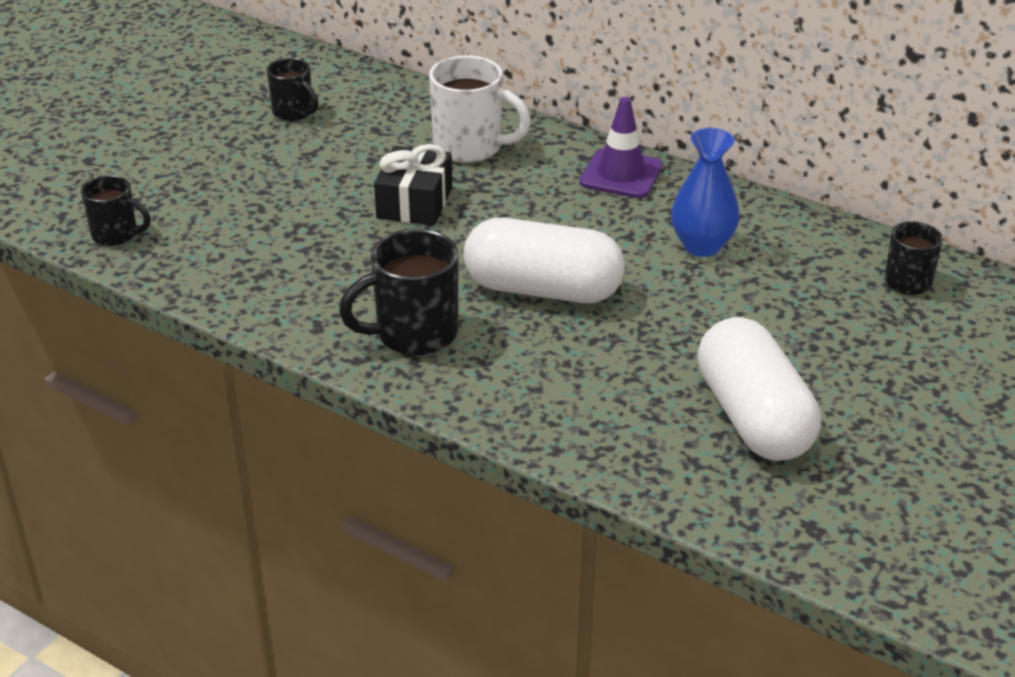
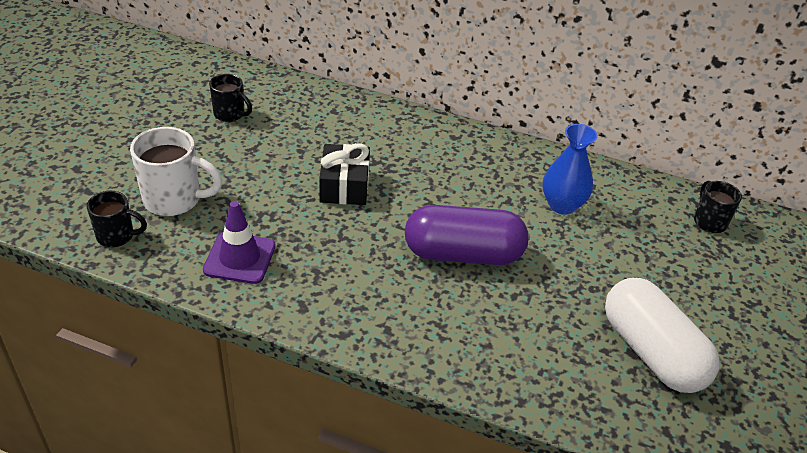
camera: 15 degrees left, 5 degrees up
(413, 334) = (379, 306): black mug -> none
(471, 147) = (371, 135): white mug -> white mug (174, 200)
(543, 289) = (463, 254): white capsule -> purple capsule
(621, 174) = (485, 150): purple traffic cone -> purple traffic cone (239, 258)

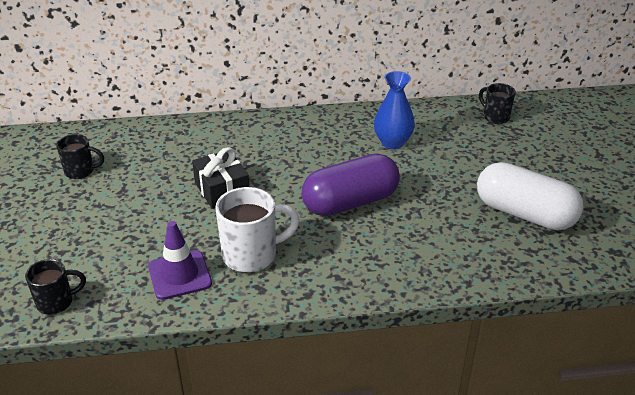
camera: 25 degrees left, 5 degrees down
(174, 200) = (86, 254): white mug -> white mug (252, 255)

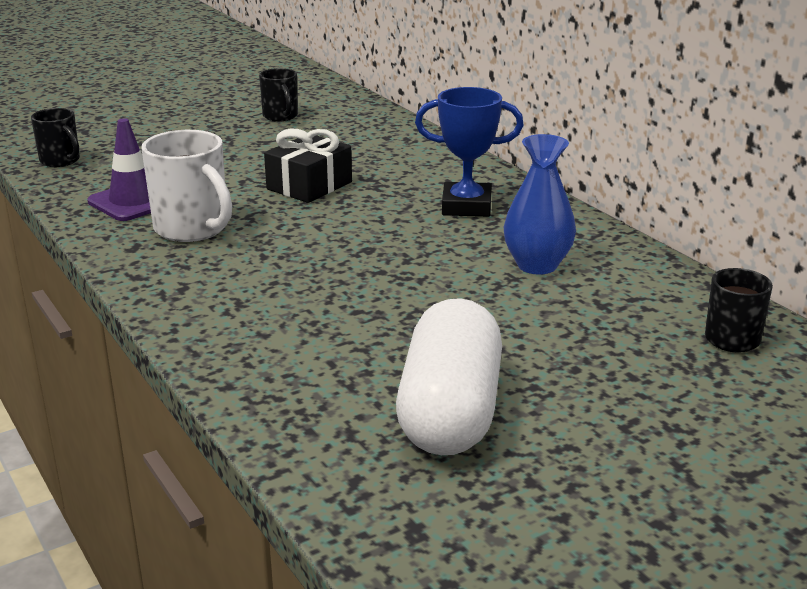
camera: 65 degrees right, 10 degrees down
(303, 141) = (466, 206): none -> blue trophy
(350, 202) = (352, 264): purple capsule -> none

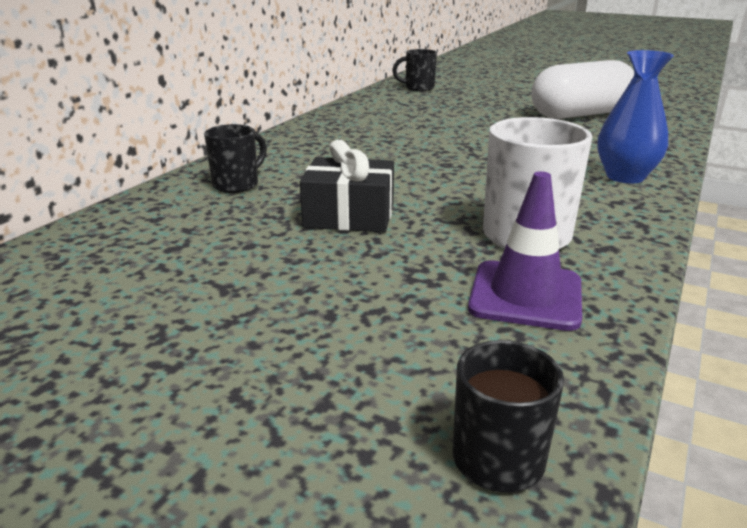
camera: 120 degrees left, 0 degrees up
(281, 116) = (93, 312): black mug -> black mug (237, 184)
(466, 206) = (322, 153): blue trophy -> none
(537, 265) = (396, 123): blue vase -> blue vase (625, 177)

